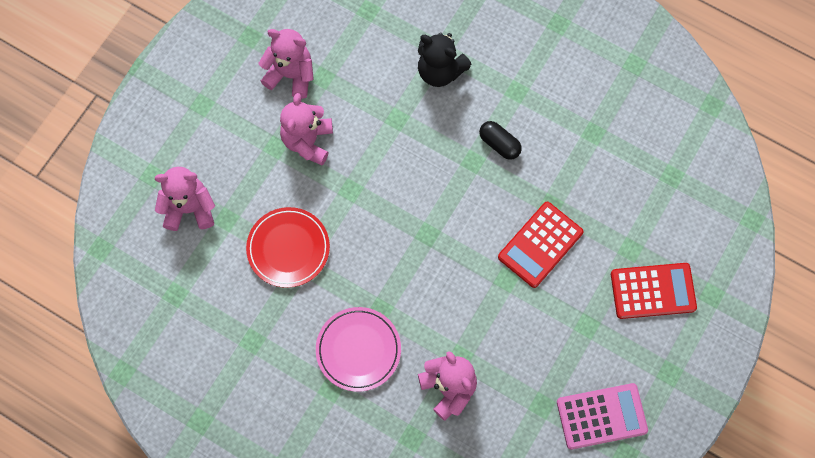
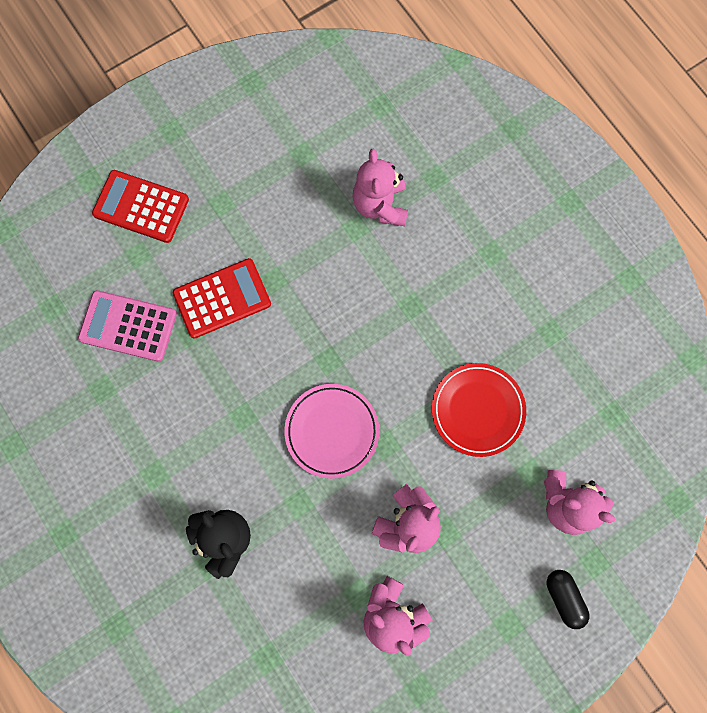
camera: 155 degrees left, 5 degrees up
(358, 350) = (450, 277): pink plate -> pink plate (332, 431)
(499, 144) = (205, 422): black capsule -> black capsule (564, 597)
(601, 416) = (254, 121): pink calculator -> pink calculator (128, 326)

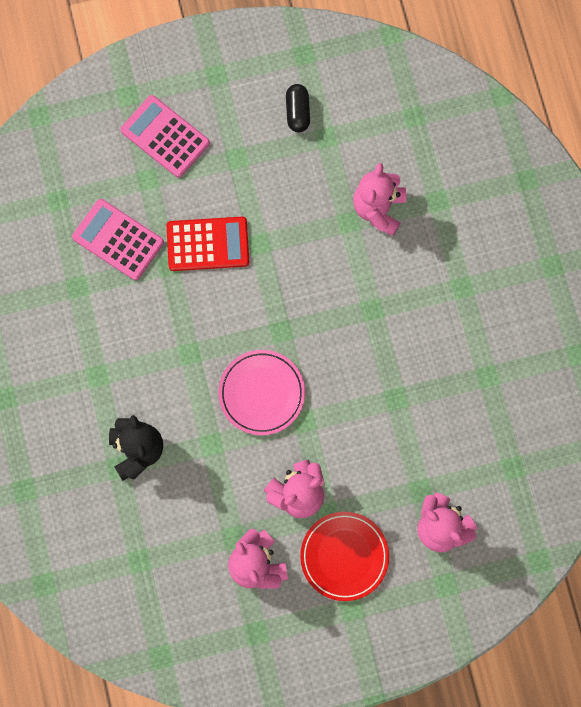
camera: 20 degrees right, 0 degrees up
(141, 207) = (165, 137): red calculator -> pink calculator
(477, 410) = (395, 421): red plate -> red plate (344, 556)
(564, 597) = (407, 604): black capsule -> black capsule (297, 112)

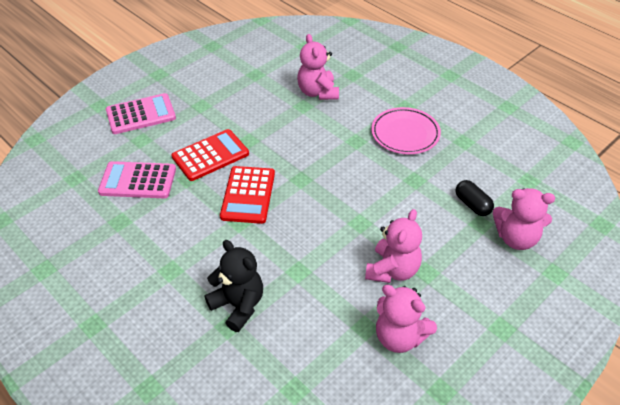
camera: 30 degrees left, 30 degrees down
(165, 137) = (141, 114): pink calculator -> pink calculator turned 150 degrees clockwise
(216, 322) = (248, 195): none -> red calculator
(261, 393) = (314, 221): pink plate -> pink plate (405, 134)
(297, 112) = (227, 70): black capsule -> black capsule (472, 205)
(344, 556) = (464, 294): red plate -> none

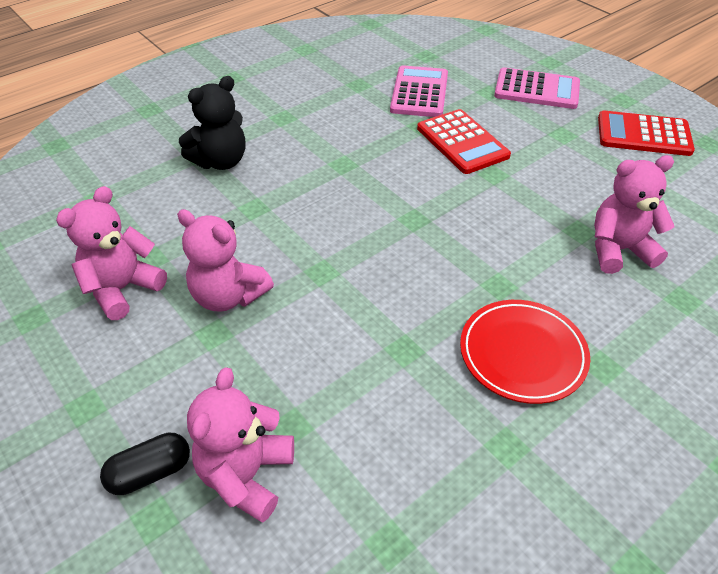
camera: 95 degrees right, 0 degrees up
(141, 114) = (537, 90): pink calculator -> pink calculator turned 60 degrees counterclockwise
(248, 195) = (388, 171): red calculator -> red calculator (643, 134)
(405, 134) = (522, 354): pink plate -> red plate
(472, 205) = (336, 423): black capsule -> black capsule (150, 472)

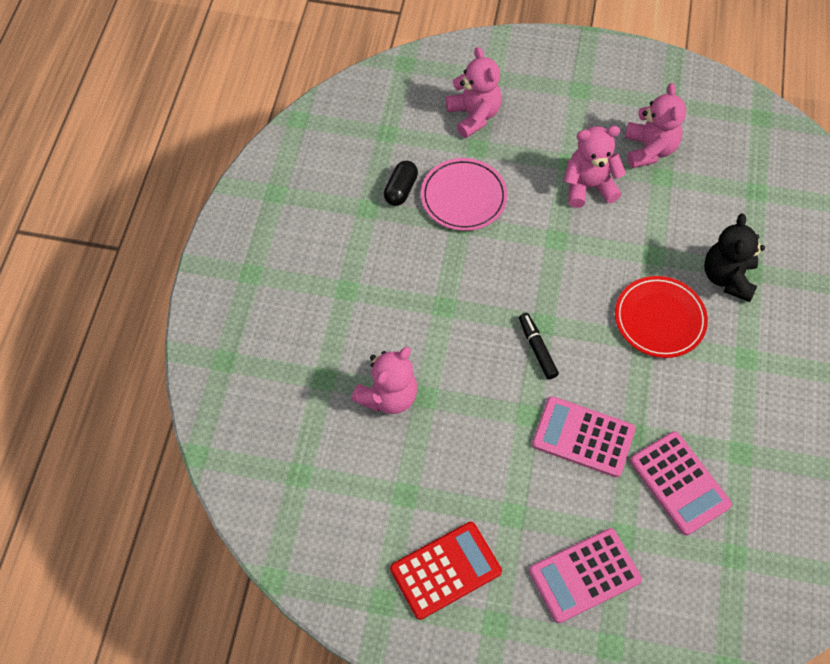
camera: 140 degrees right, 15 degrees up
(150, 472) = (515, 89): black capsule -> black capsule (401, 189)
(372, 376) = (463, 197): none -> pink plate
(439, 206) = (537, 349): none -> black marker
(462, 142) = (583, 437): red calculator -> pink calculator
(522, 354) = (396, 266): red plate -> red plate (659, 319)

